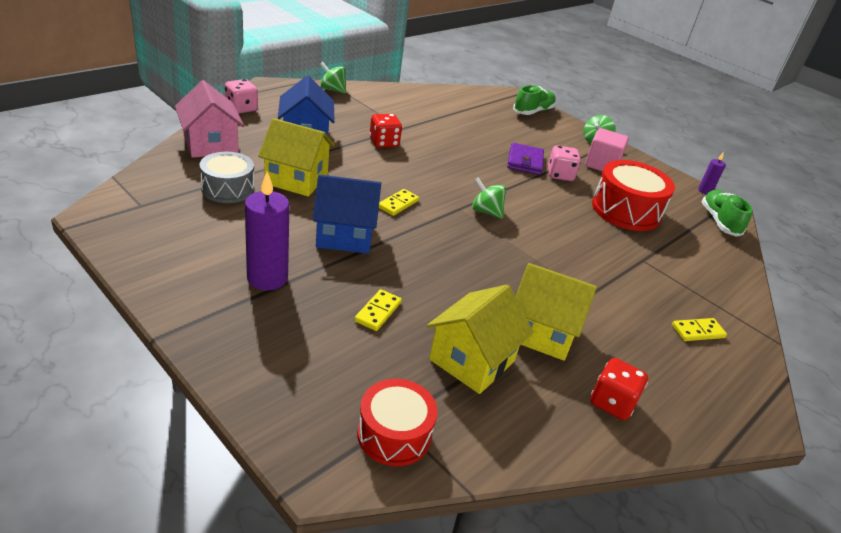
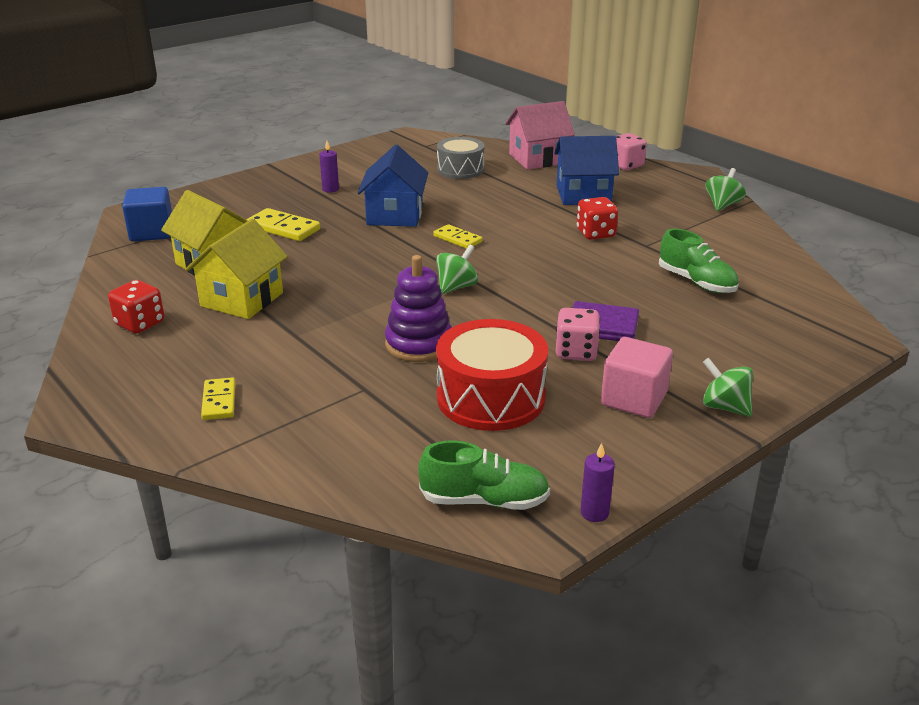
camera: 100 degrees right, 5 degrees down
(267, 278) = (330, 189): purple candle -> purple candle, size x0.51
(296, 179) = (488, 194): yellow house -> none
(378, 312) = (283, 228): yellow domino -> yellow domino, size x1.51
(394, 434) = (152, 232): red drum -> blue cube
(533, 111) = (801, 354): green shoe -> green shoe (696, 282)
(576, 234) = (419, 344): none -> purple stacking toy

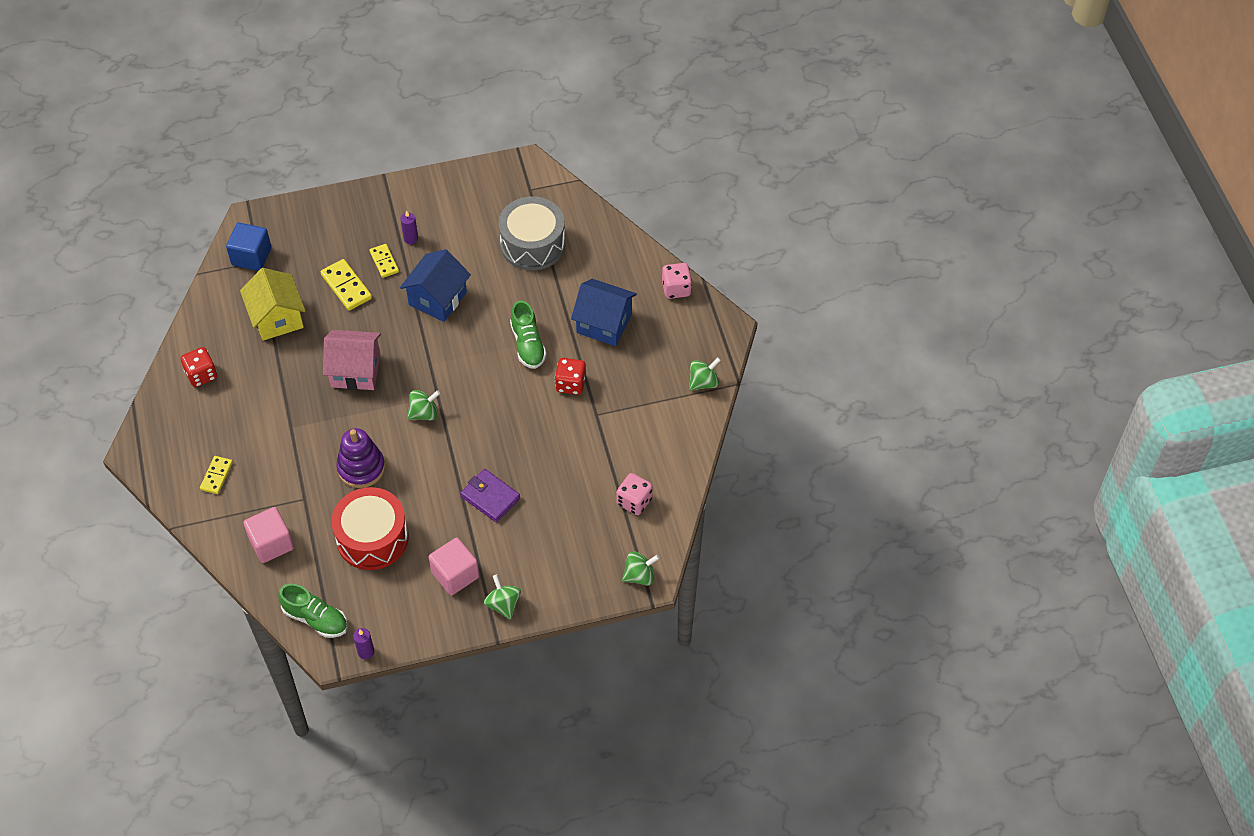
camera: 25 degrees right, 25 degrees up
(242, 299) = (276, 372): yellow house -> none
(350, 442) = (271, 543): none -> pink cube
(457, 239) = (463, 351): yellow domino -> yellow domino (384, 262)
(460, 169) = (532, 244): grey drum -> grey drum, size x1.51
(538, 159) = (610, 249): pink house -> pink house (355, 371)
(576, 352) = (453, 516): pink dice -> pink dice (634, 501)
(696, 282) = (594, 475): green shoe -> green shoe (528, 344)
(846, 338) = (640, 576): none -> green spinning top

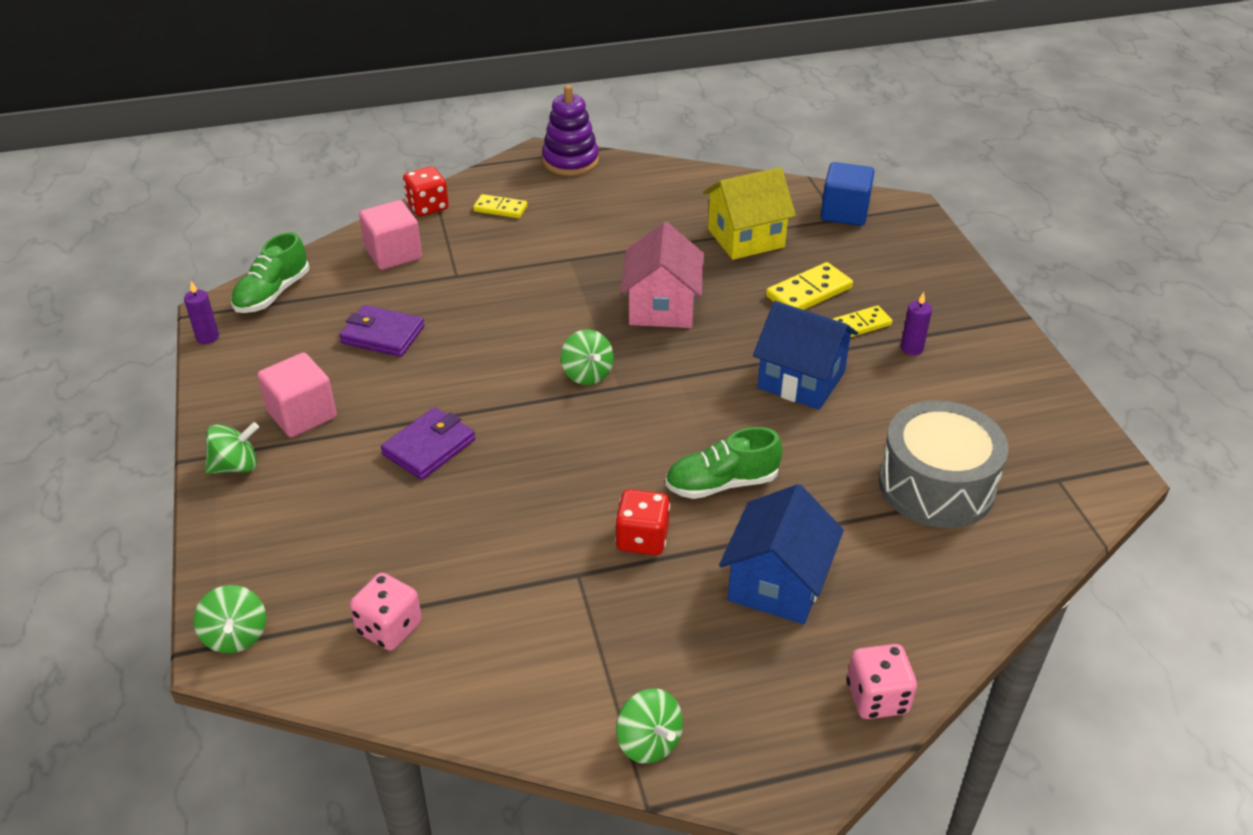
camera: 90 degrees right, 15 degrees down
(201, 375) = (651, 189): red dice -> red dice (427, 207)
(361, 468) = (498, 320): purple stacking toy -> purple stacking toy (570, 161)
(372, 538) = (383, 335): red drum -> purple wallet

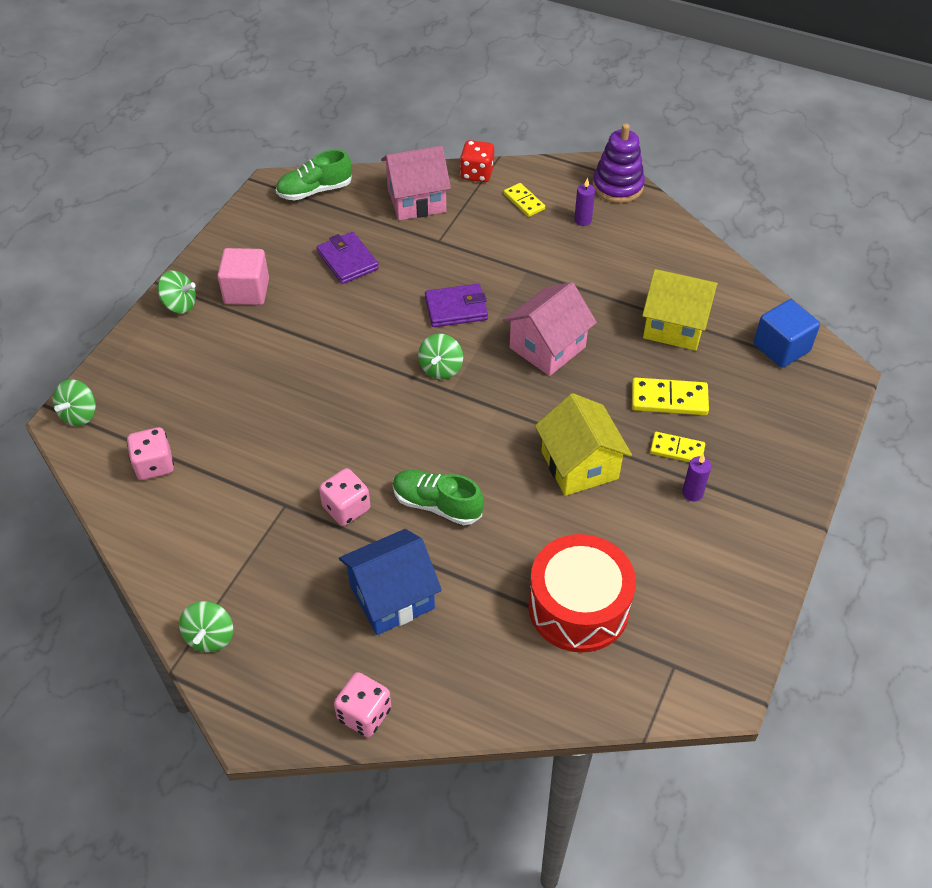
camera: 40 degrees right, 10 degrees up
(207, 337) = (249, 202): purple candle -> purple candle (582, 220)
(393, 254) = (416, 200): pink cube -> pink house
(429, 447) = (292, 360): purple wallet -> purple wallet (456, 308)
(642, 539) = (346, 508): red dice -> pink dice
(801, 380) = (579, 465): blue house -> yellow house
(936, 485) = (578, 606): grey drum -> red drum

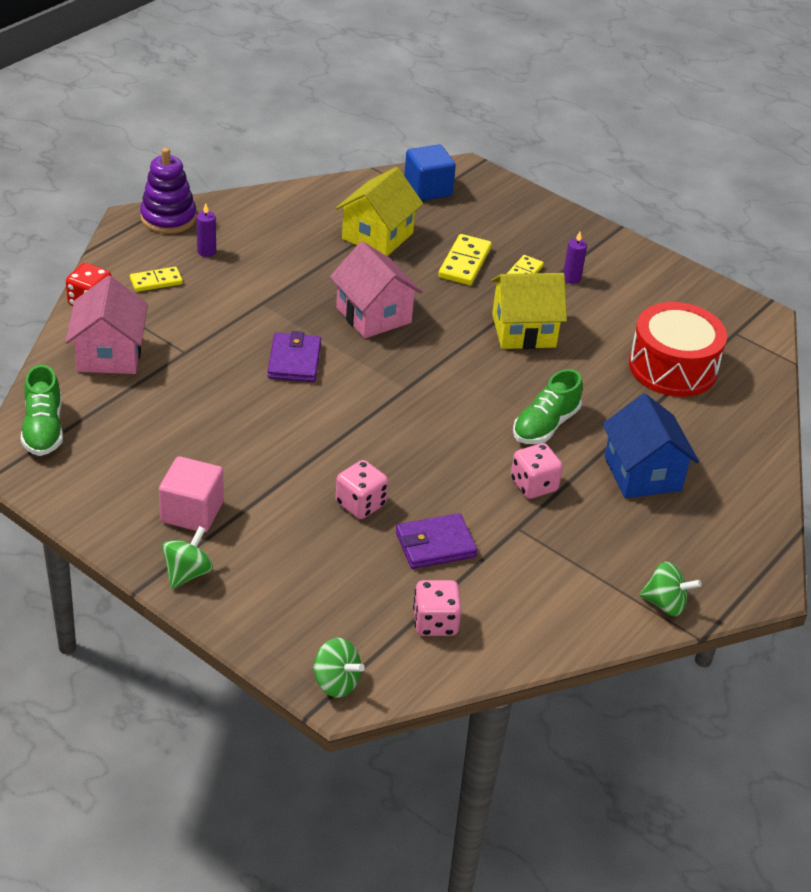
camera: 80 degrees left, 10 degrees down
(348, 260) = (181, 424): purple wallet -> purple wallet (435, 545)
(364, 714) = (760, 513): pink dice -> pink dice (360, 504)
(441, 368) = (374, 388): green spinning top -> none

